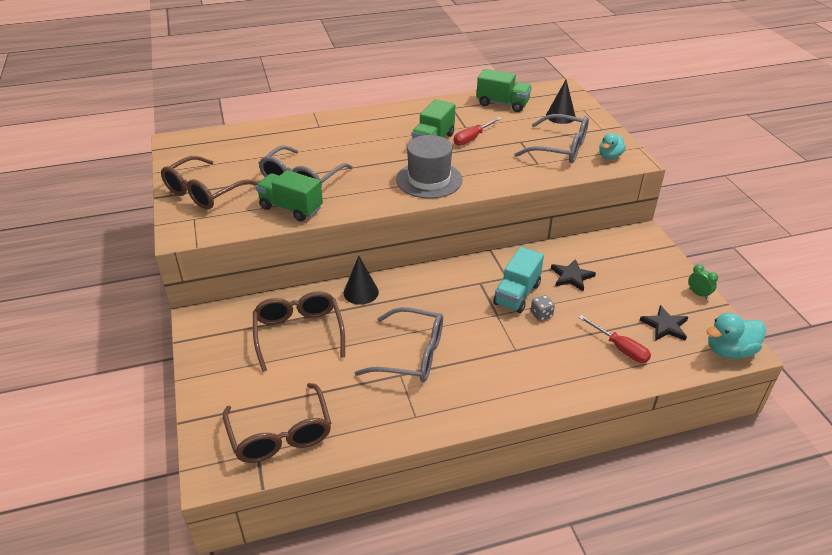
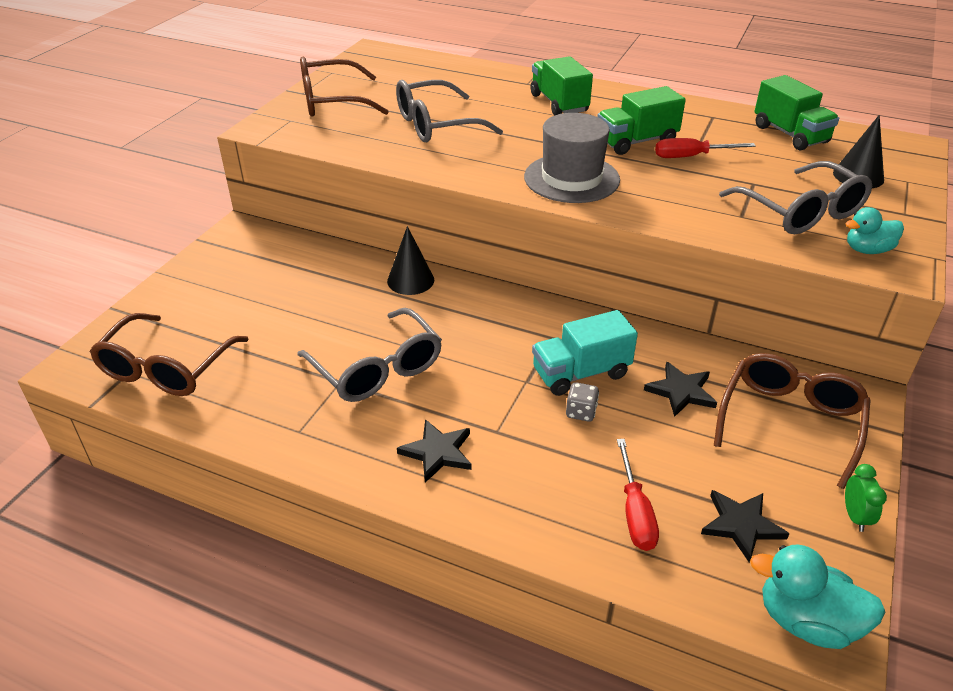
camera: 40 degrees right, 0 degrees up
(291, 208) = (386, 147): green truck -> green truck (558, 103)
(299, 334) = (302, 288): brown glasses -> brown glasses (789, 422)
(501, 379) = (437, 452): none -> black star

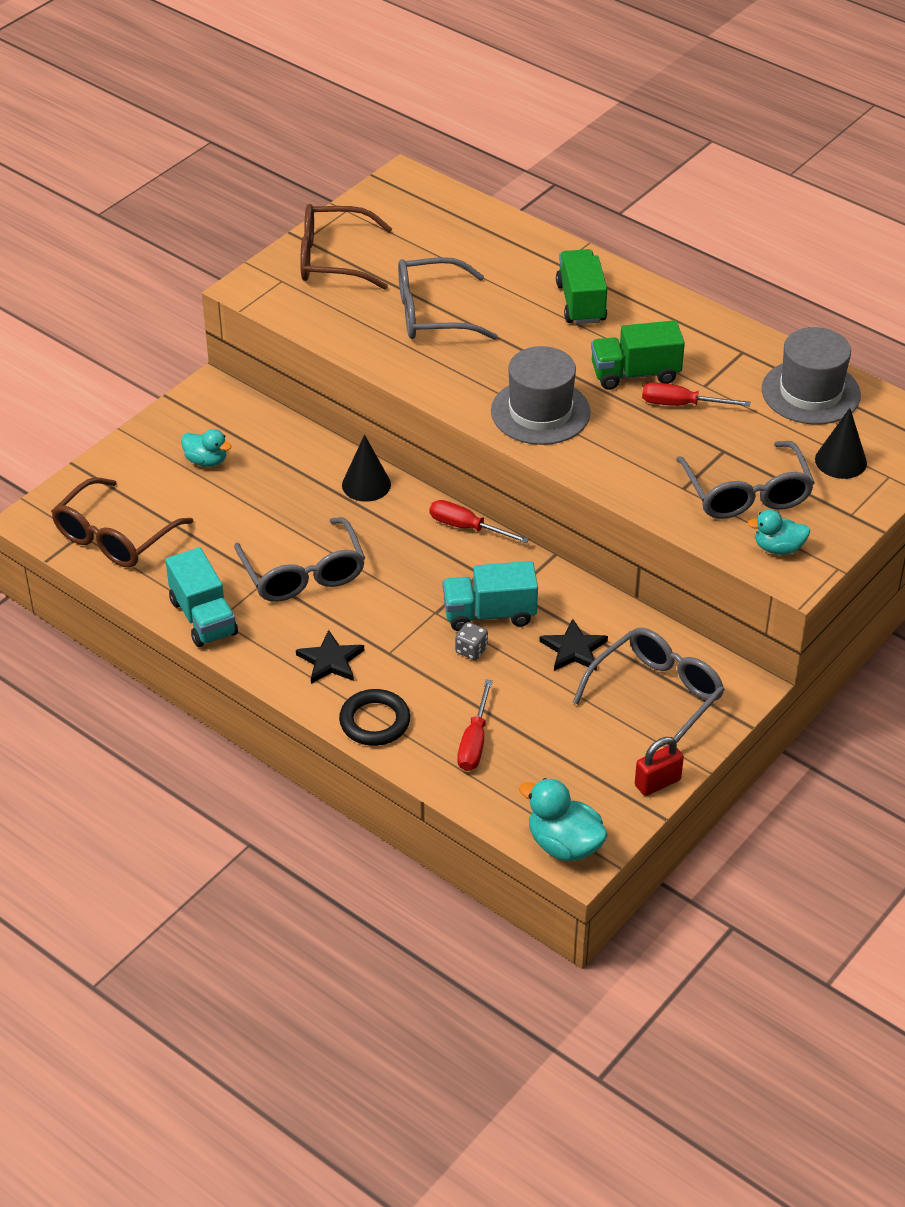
camera: 15 degrees right, 5 degrees up
(249, 285) = (206, 461): none -> turquoise duck
(282, 433) = (203, 617): none -> turquoise truck
(514, 512) = (375, 721): none -> black ring
(520, 300) = (467, 527): none -> red screwdriver
(741, 525) = (557, 769): black star -> none
(789, 422) = (656, 696): brown glasses -> grey glasses
(790, 134) = (810, 392): green truck -> grey hat
(855, 517) = (657, 783): green clock -> red padlock

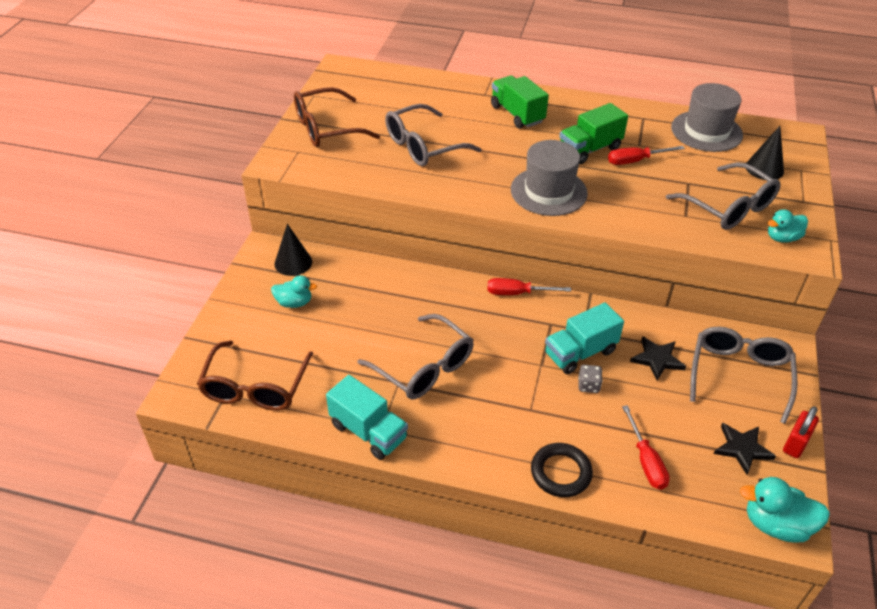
camera: 25 degrees left, 0 degrees up
(330, 661) = (492, 432): black star -> black star (742, 448)
(366, 484) = (425, 284): black cone -> black cone (293, 262)

